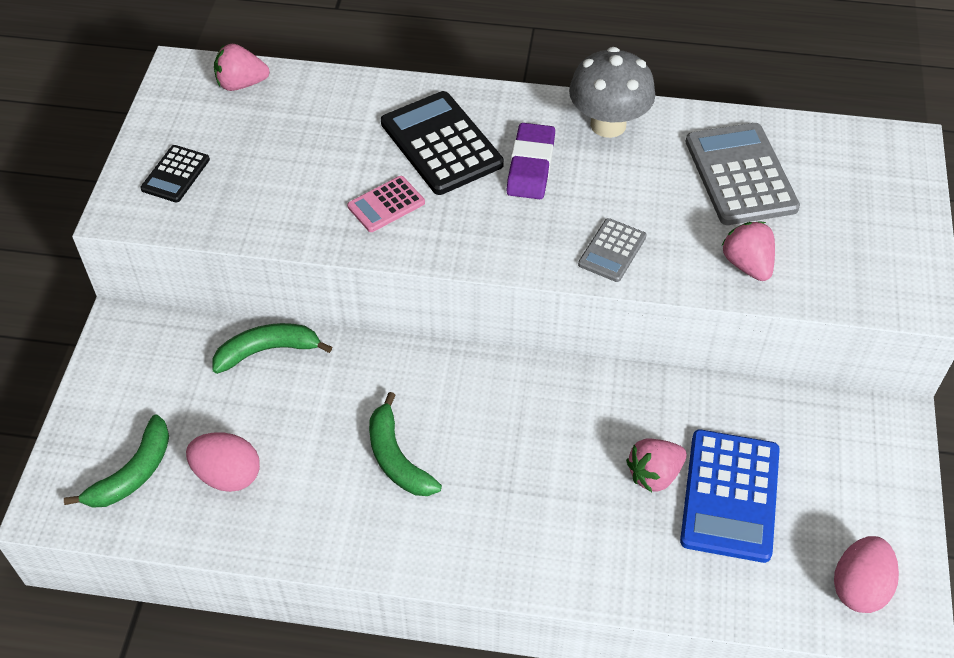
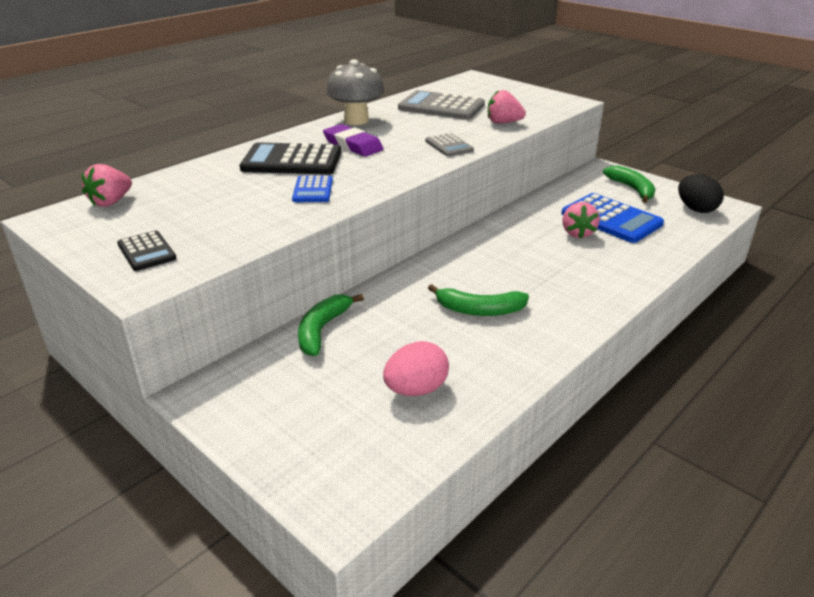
camera: 55 degrees left, 20 degrees down
(133, 473) = (359, 442): green banana -> green banana (632, 189)
(386, 204) = (313, 190): pink calculator -> blue calculator
(859, 587) = (696, 209): pink egg -> black egg

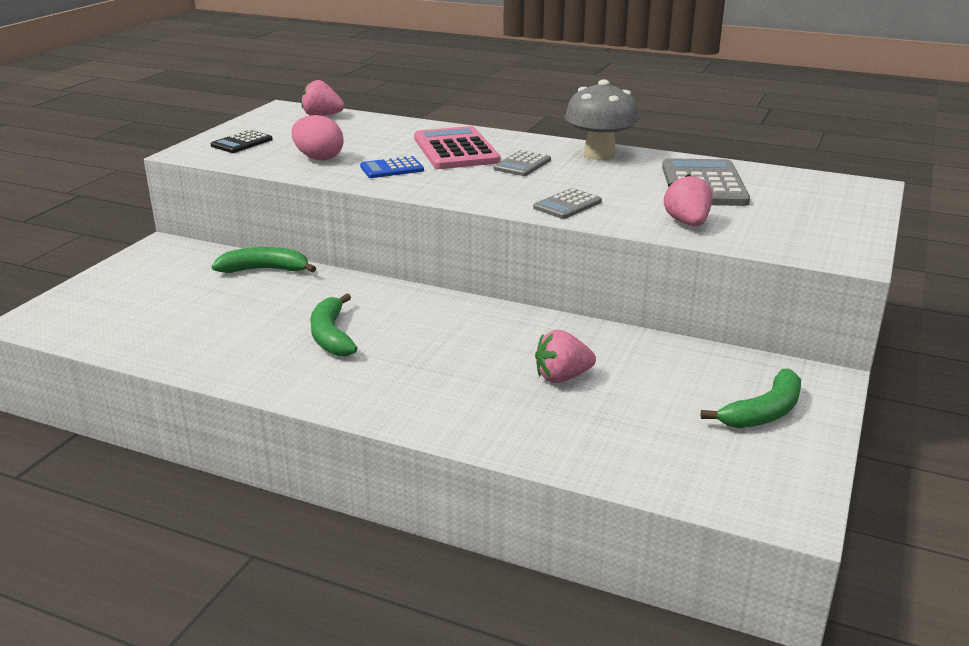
camera: 70 degrees right, 5 degrees down
(292, 161) = (456, 150): black calculator -> pink calculator
(353, 145) = (522, 164): purple eraser -> grey calculator
(416, 389) = (183, 324): pink egg -> pink egg (318, 158)
(611, 219) = (631, 400): blue calculator -> none
(696, 209) = (745, 478): black egg -> none

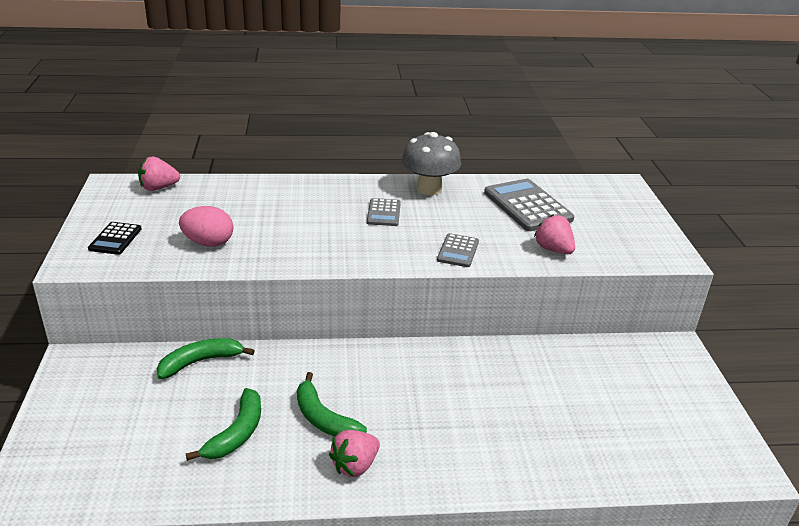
camera: 30 degrees left, 5 degrees up
(392, 168) = (285, 241): blue calculator -> none
(456, 150) = (316, 207): pink calculator -> none
(562, 377) = (526, 402): pink strawberry -> pink strawberry (355, 465)
(764, 412) = (669, 388): green banana -> green banana (237, 433)

